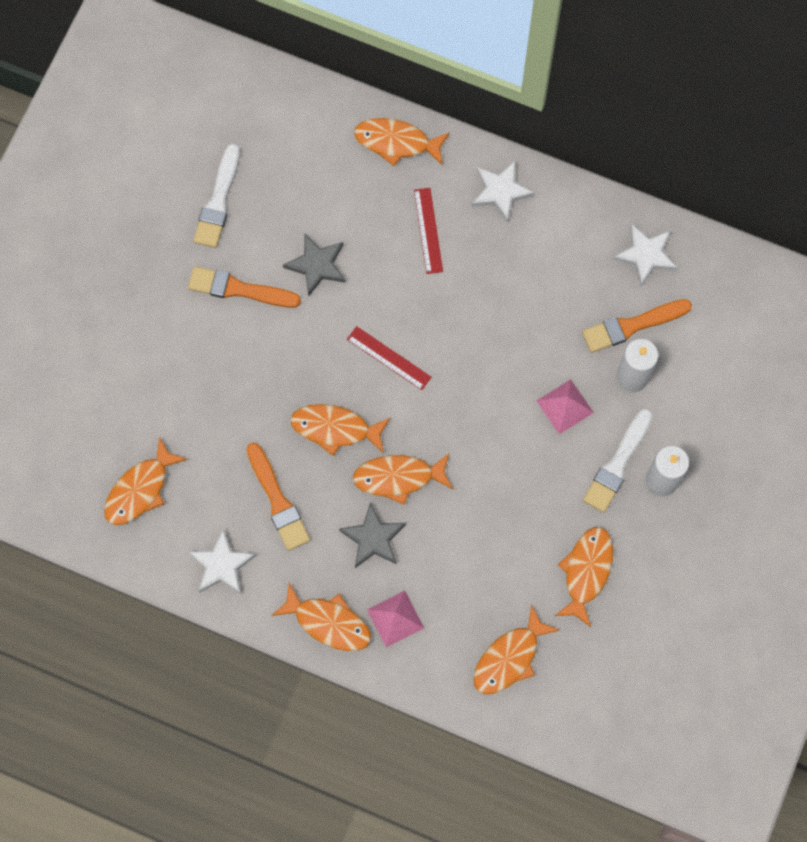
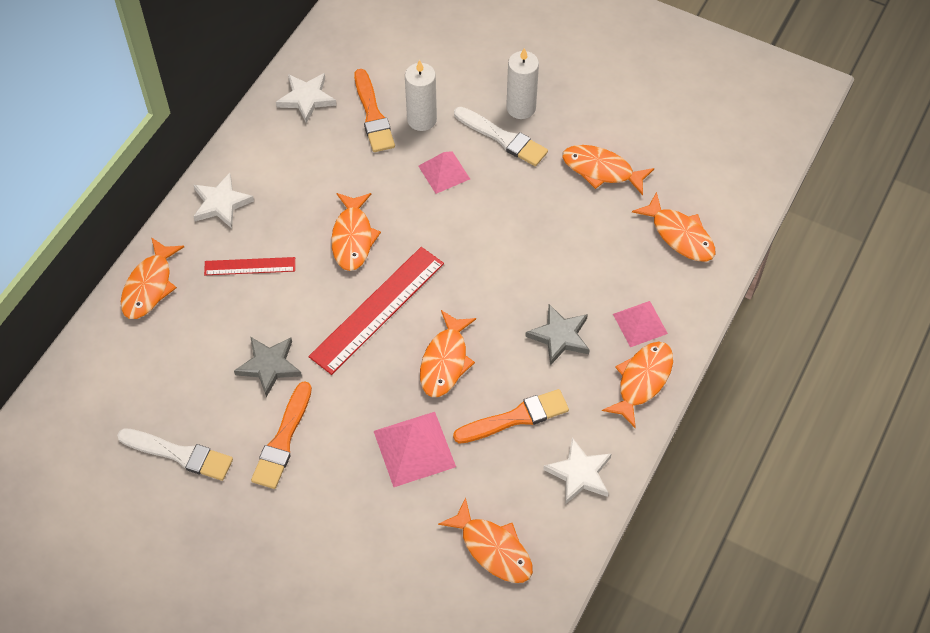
camera: 85 degrees left, 15 degrees down
(238, 409) = (414, 448): none -> pink pyramid
(388, 358) = (377, 310): red ruler -> red ruler, size x1.83
(398, 477) = (500, 311): orange fish -> orange fish (353, 238)

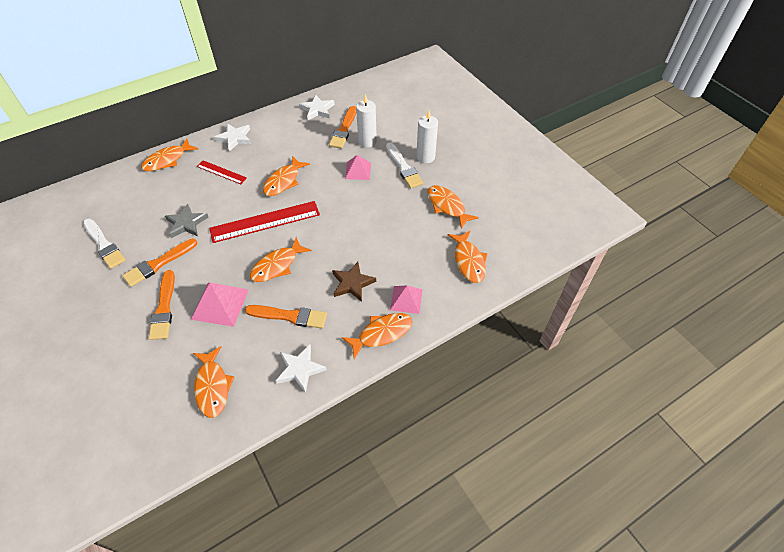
camera: 30 degrees right, 5 degrees down
(345, 492) = (164, 308): none -> orange brush
(560, 336) = (352, 283): grey star -> brown star

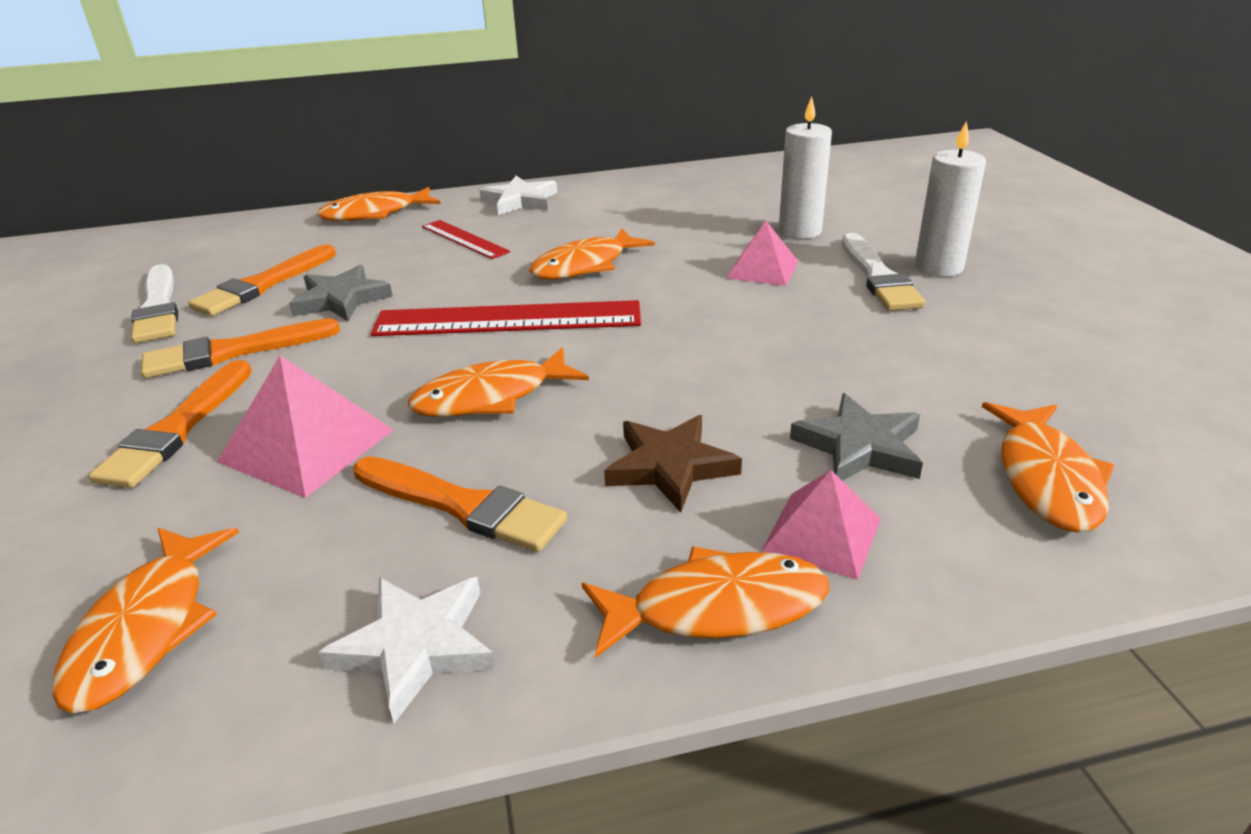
camera: 20 degrees right, 20 degrees down
(317, 109) = (706, 182): white star -> none
(344, 129) = (752, 211): orange brush -> orange brush (263, 284)
(411, 260) = (859, 447): none -> grey star
(447, 206) = (987, 355): orange fish -> none

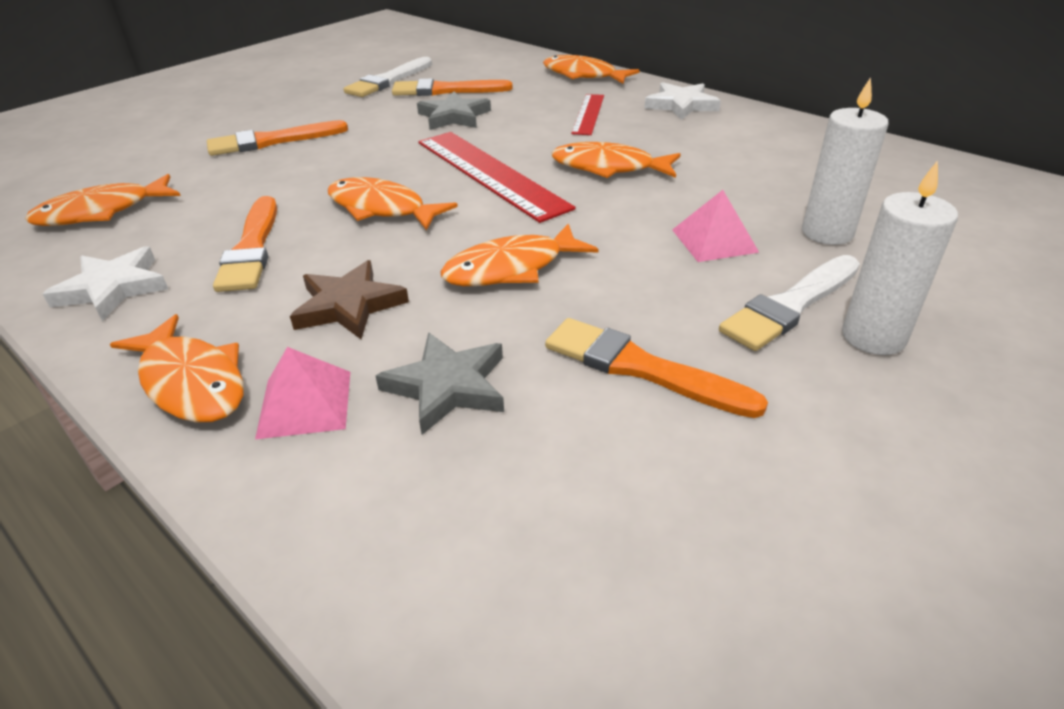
camera: 55 degrees right, 5 degrees up
(234, 351) = (362, 118): orange brush -> orange brush (641, 368)
(307, 445) = (282, 179): pink pyramid -> none
(1046, 478) = (484, 521): orange fish -> orange fish (511, 268)

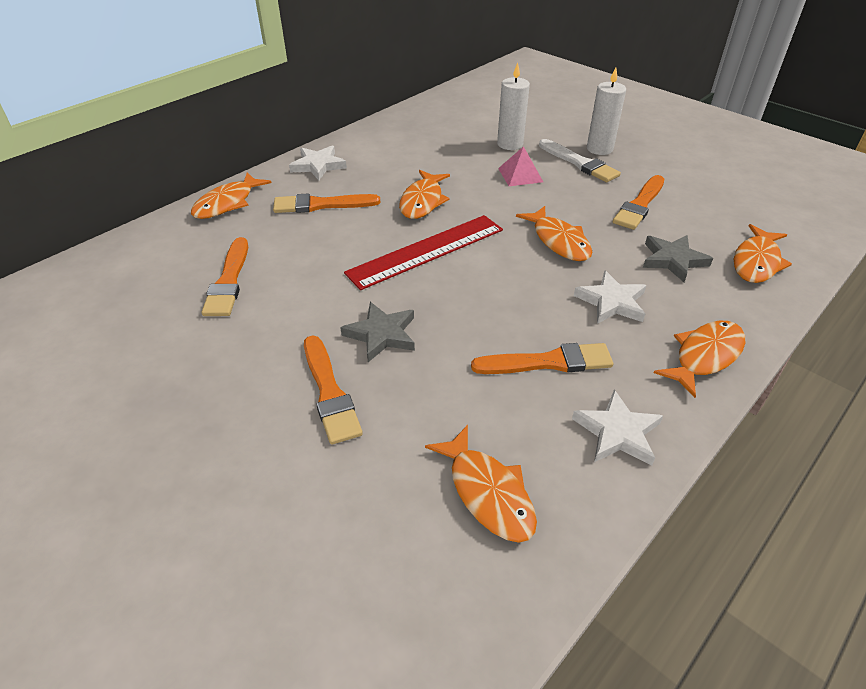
camera: 90 degrees left, 5 degrees up
(305, 404) = (704, 307): pink pyramid -> none
(349, 306) = (612, 302): brown star -> white star
(381, 208) = (482, 300): orange fish -> orange fish (756, 262)
(388, 80) = (175, 324): white brush -> none
(454, 116) = (302, 273): grey star -> grey star (381, 334)
(588, 114) = (321, 205): red ruler -> orange brush

